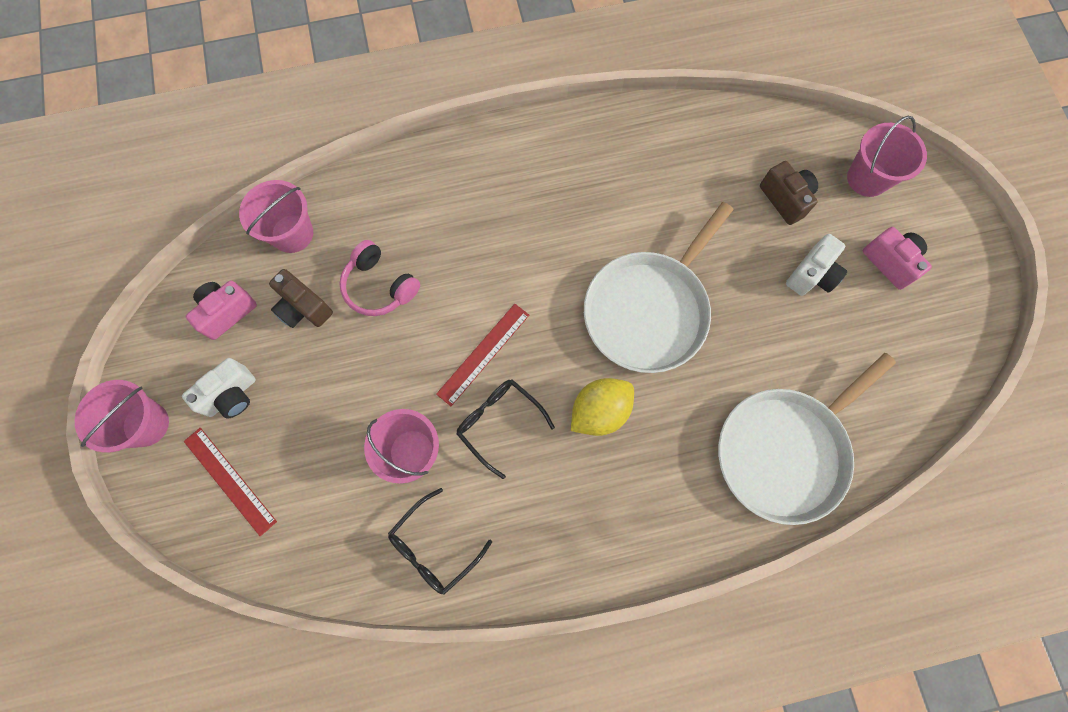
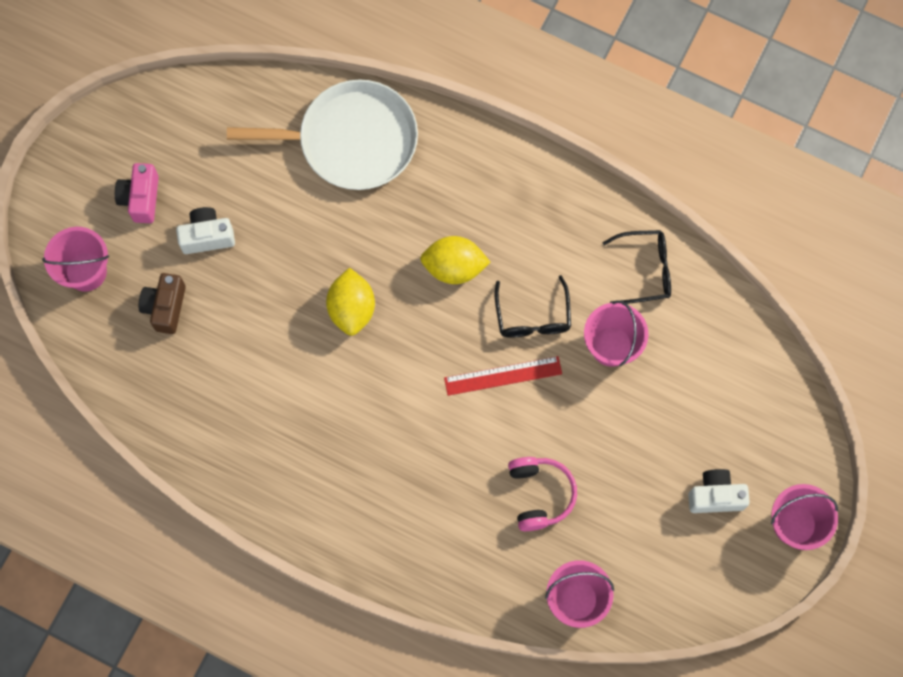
camera: 140 degrees left, 0 degrees up
(227, 312) = (675, 570): pink camera -> none
(229, 481) = (758, 430): red ruler -> none
(303, 308) = (612, 524): brown camera -> none
(649, 310) = (352, 309): white pan -> yellow lemon

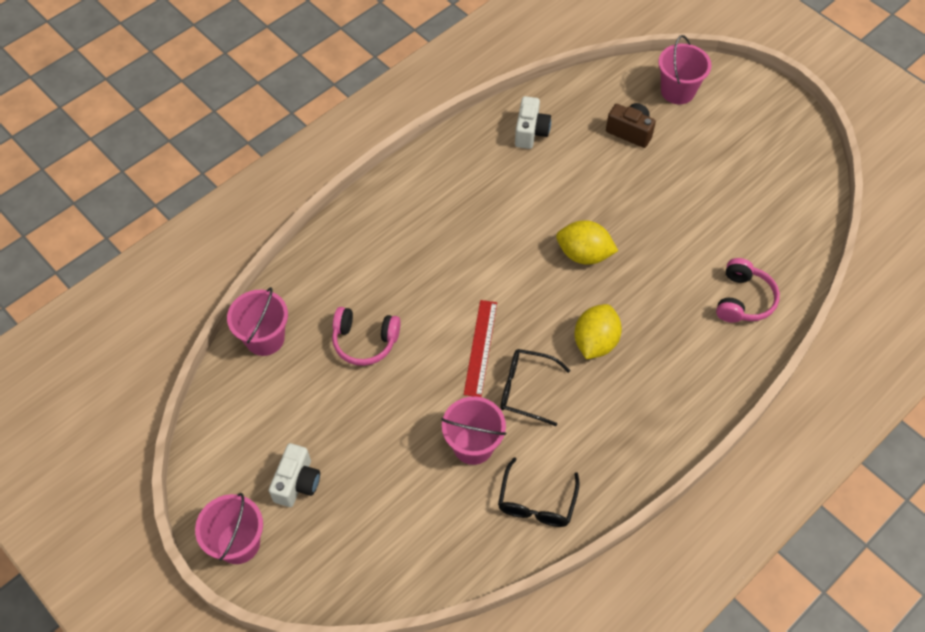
camera: 110 degrees right, 15 degrees down
(141, 198) = (730, 139): pink camera -> none
(207, 236) = (683, 173): white camera -> white camera (530, 132)
(351, 140) = (743, 299): white pan -> pink headphones

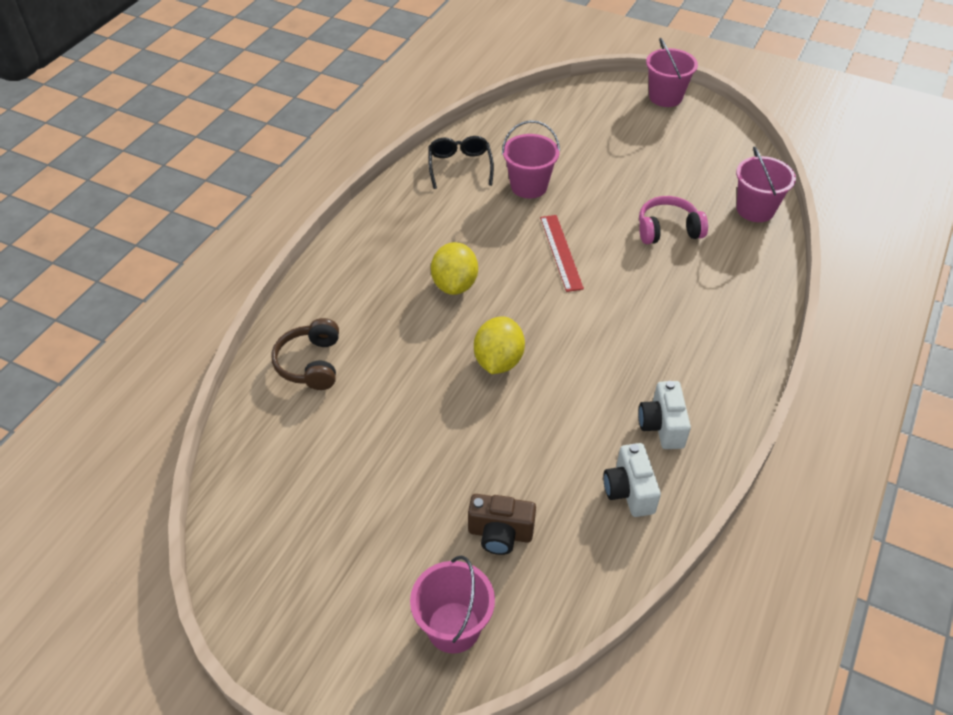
camera: 160 degrees right, 10 degrees down
(297, 483) = (650, 134): white camera -> white camera (662, 426)
(525, 389) = (503, 233): black glasses -> none
(584, 254) = (498, 361): yellow lemon -> yellow lemon turned 75 degrees counterclockwise
(743, 299) = (311, 363): pink headphones -> brown headphones

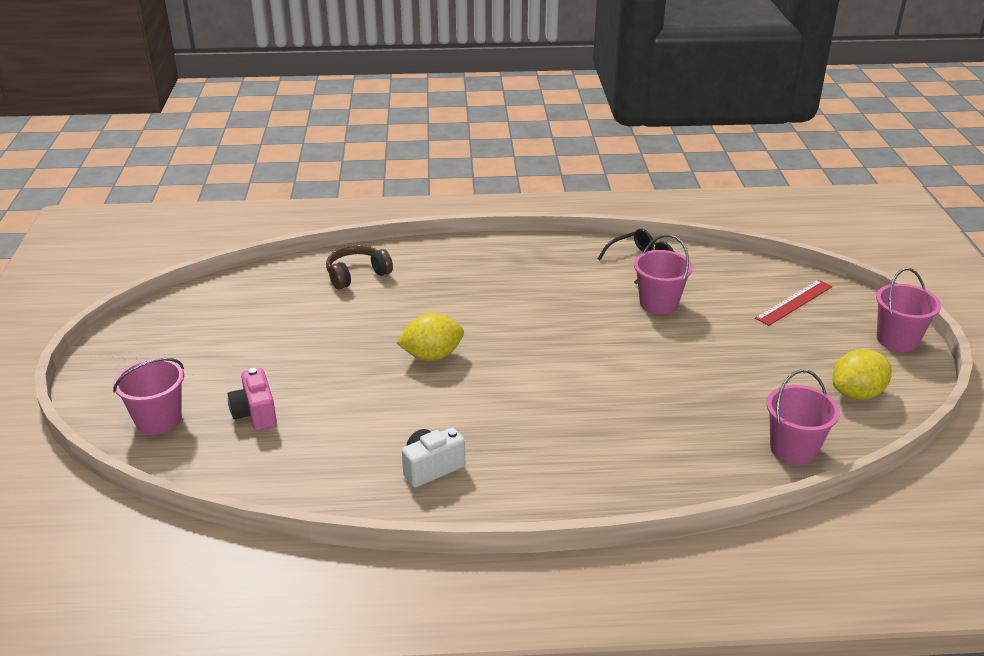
camera: 60 degrees right, 15 degrees down
(455, 284) = (497, 307): yellow lemon -> yellow lemon (857, 394)
(500, 534) = (255, 414): brown camera -> pink camera
(561, 252) = (593, 347): red ruler -> red ruler (794, 302)
(629, 491) = (343, 469): white camera -> none
(668, 230) = (692, 399): pink headphones -> none

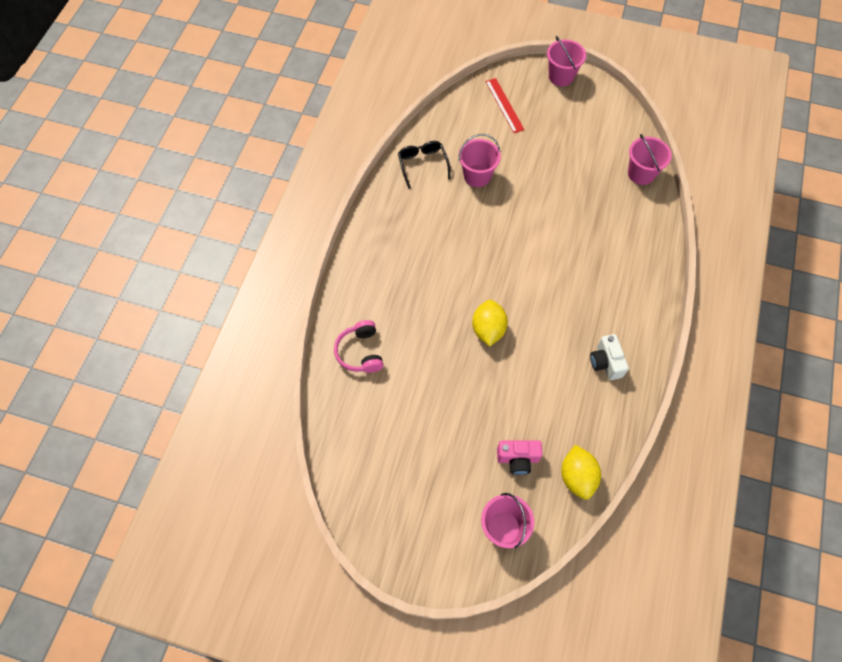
camera: 70 degrees left, 30 degrees up
(357, 275) = (360, 352): brown headphones -> pink headphones
(857, 394) = (603, 121): yellow lemon -> yellow lemon (577, 477)

